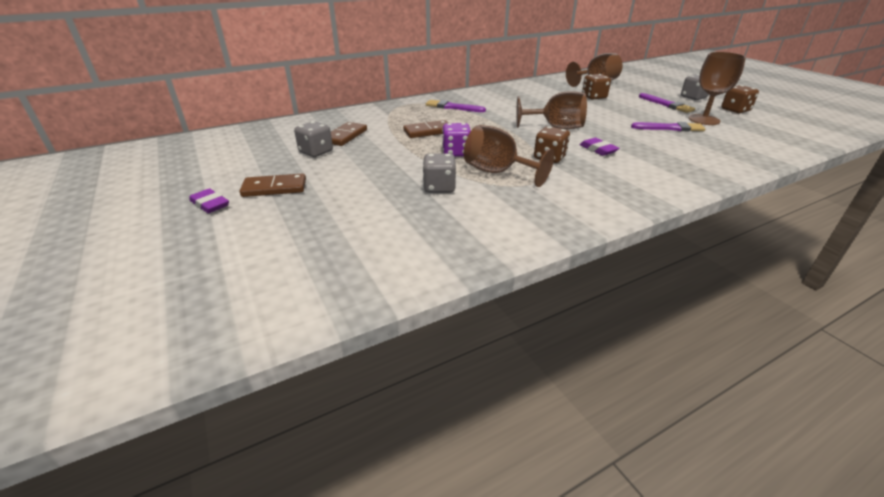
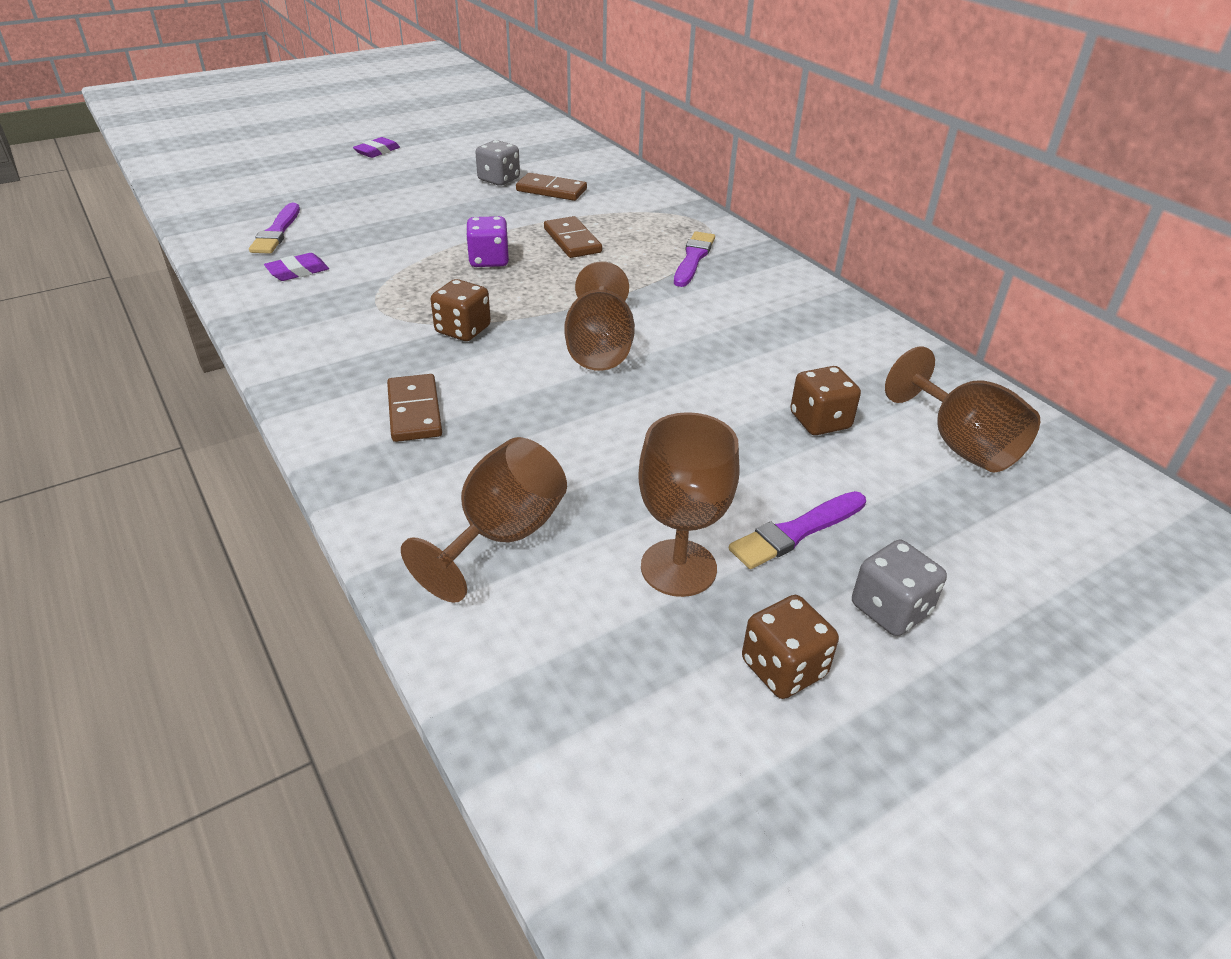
camera: 85 degrees right, 5 degrees up
(274, 188) = (404, 171): brown domino -> brown domino (415, 411)
(439, 187) = (383, 250): grey dice -> none
(497, 172) = (417, 287): brown goblet -> brown goblet (501, 536)
(598, 149) = (492, 379): purple eraser -> purple eraser (298, 271)
(670, 128) = (610, 492): purple brush -> purple brush (277, 232)

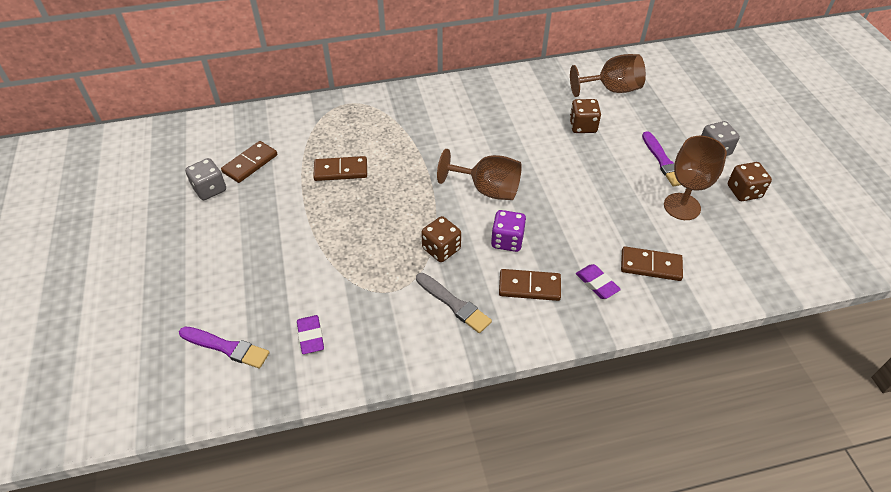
camera: 70 degrees left, 10 degrees up
(366, 354) = (454, 304): none -> grey brush
(377, 151) = (88, 260): purple eraser -> purple eraser (597, 284)
(489, 260) = (348, 219): purple dice -> purple dice (507, 241)
(501, 536) = (650, 266): brown goblet -> brown domino
(693, 258) = (395, 121): purple brush -> none

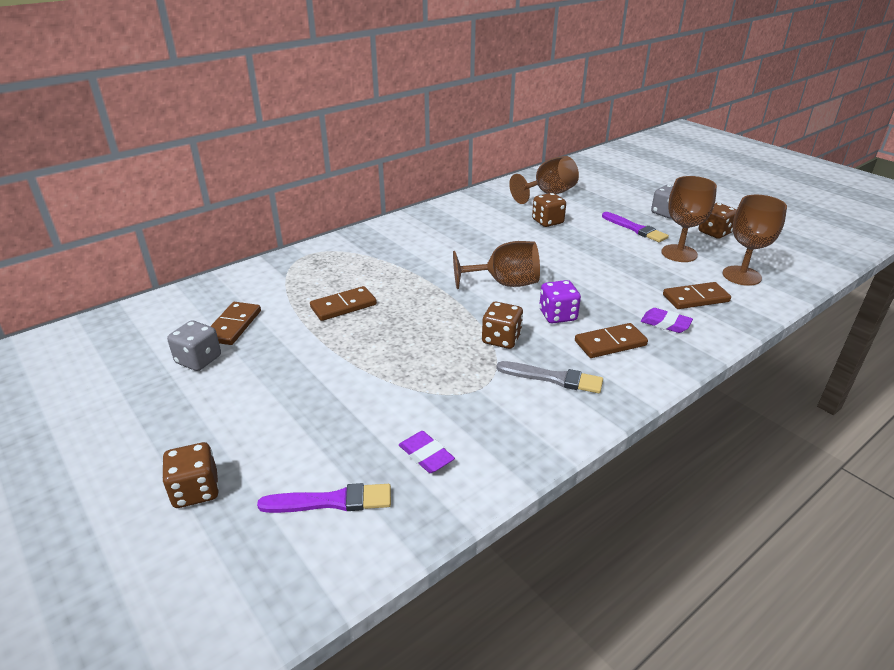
camera: 25 degrees left, 15 degrees down
(151, 303) = (196, 490): none -> brown dice
(722, 255) = (741, 276): none -> brown goblet

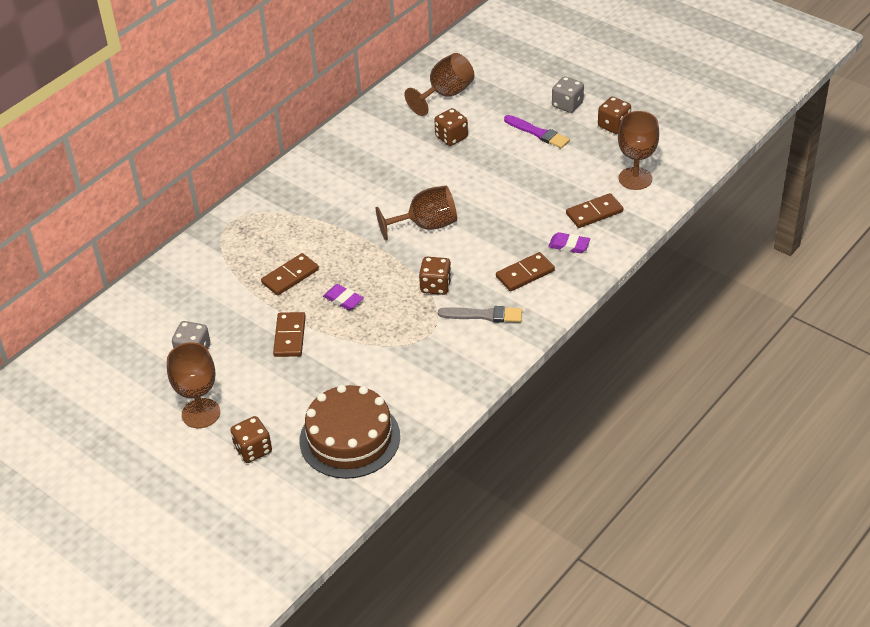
camera: 10 degrees left, 10 degrees up
(233, 325) = (203, 314): brown domino -> brown domino (289, 336)
(331, 501) = (349, 438): purple brush -> brown cake
(426, 455) = (403, 395): purple eraser -> purple eraser (343, 299)
(557, 315) = (478, 253): purple dice -> none
(679, 253) = (580, 160): brown goblet -> brown goblet (201, 413)

